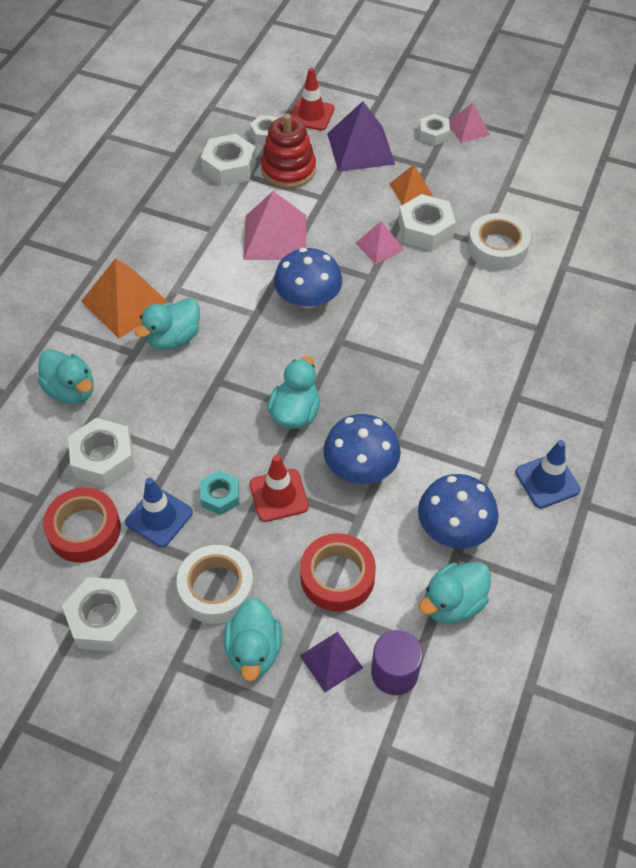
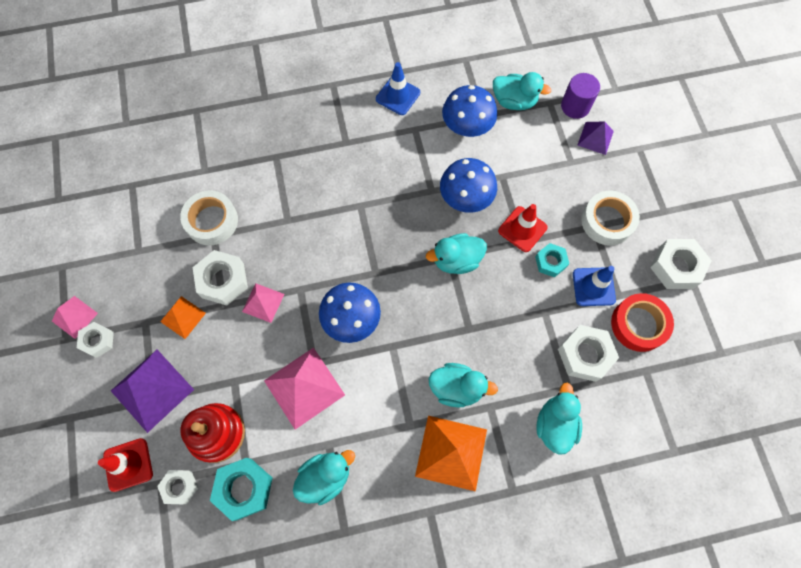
camera: 125 degrees left, 15 degrees up
(229, 167) = (244, 489): white nut -> turquoise nut
(254, 650) = (623, 178): turquoise duck -> turquoise duck (325, 477)
(337, 577) = (546, 164): red tape -> none

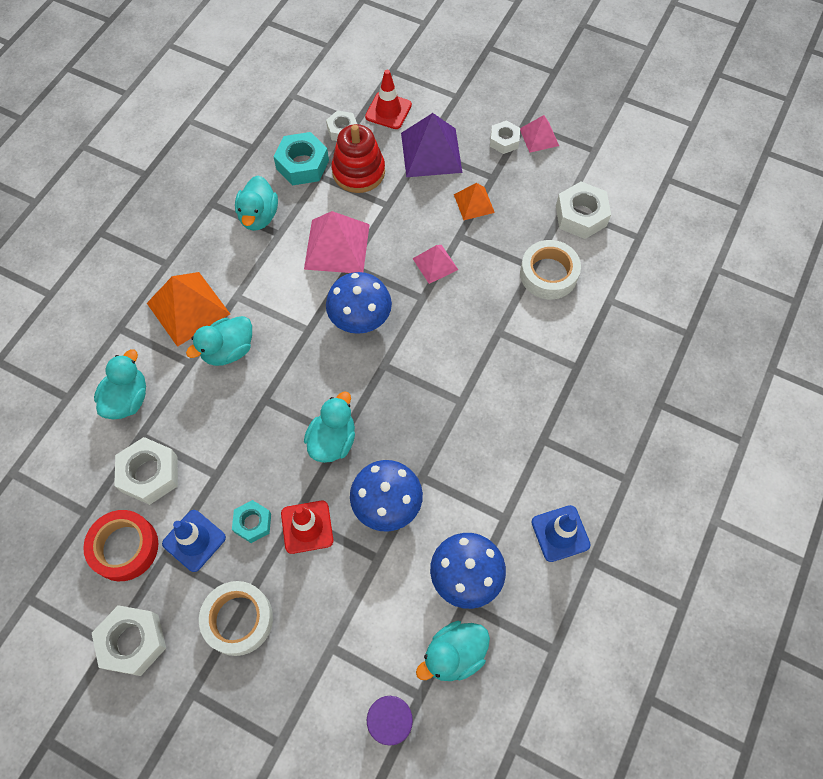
camera: 130 degrees right, 5 degrees down
(223, 280) = (482, 248): white nut -> white nut (581, 215)
(555, 424) = (127, 399): turquoise duck -> turquoise duck turned 120 degrees counterclockwise
(595, 138) = (334, 704): purple pyramid -> none

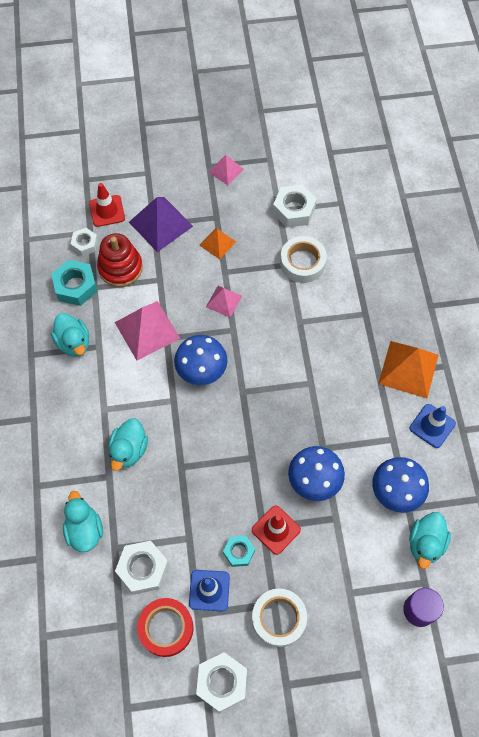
camera: 35 degrees left, 0 degrees up
(188, 308) = (76, 439): orange pyramid -> orange pyramid (408, 369)
(332, 440) = (248, 463): turquoise duck -> none
(504, 141) = (204, 187): white nut -> none

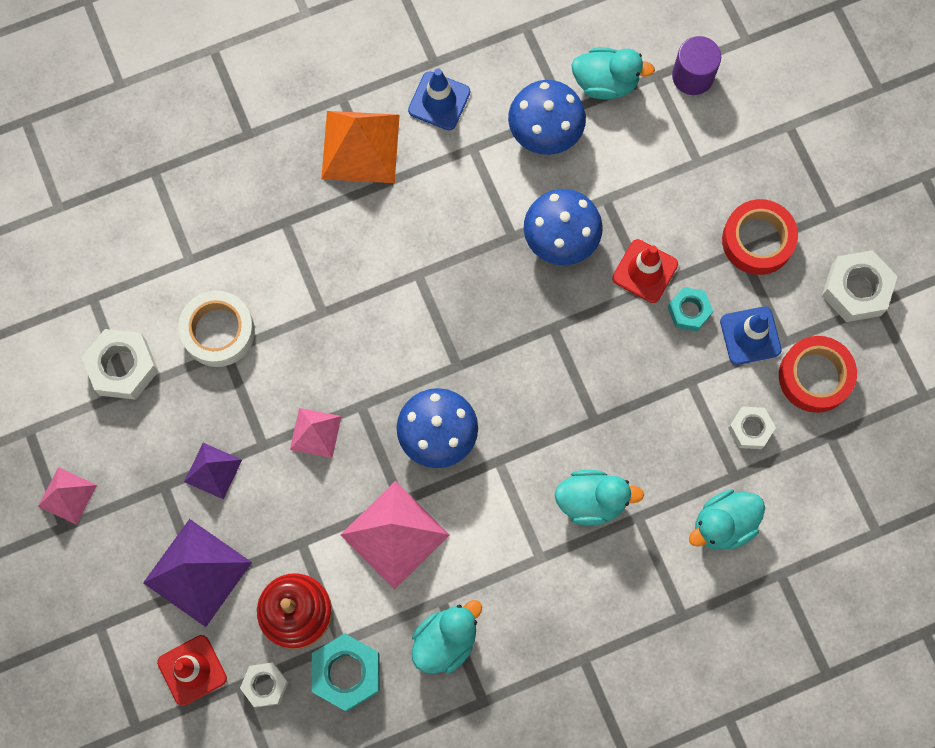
camera: 105 degrees left, 10 degrees up
(143, 569) = (750, 429): white nut -> white nut, size x0.62
(217, 243) = (213, 470): orange pyramid -> purple pyramid
(278, 618) = (757, 240): white tape -> red tape

